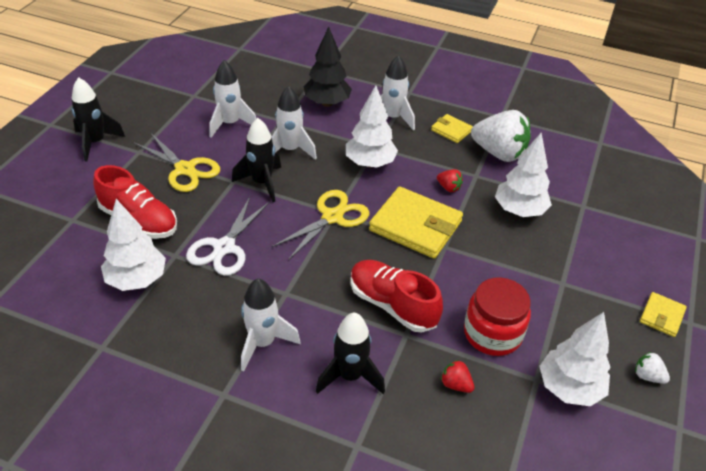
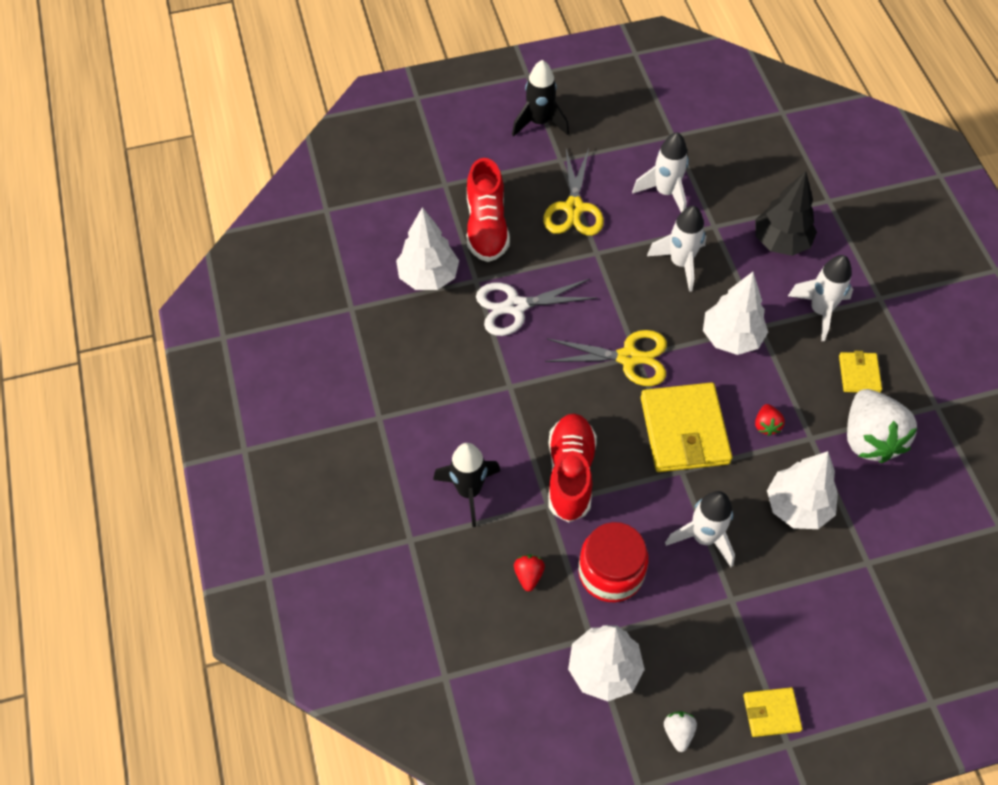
camera: 55 degrees right, 15 degrees up
(262, 183) = (616, 274): black rocket -> none
(263, 343) = (446, 408): white rocket -> white rocket (703, 537)

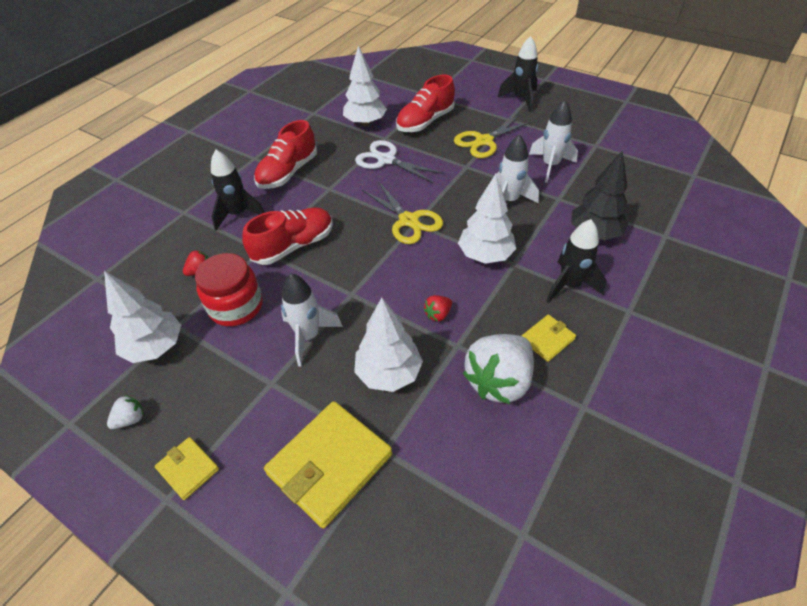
camera: 50 degrees right, 10 degrees down
(442, 404) = (288, 172): none -> red shoe
(684, 430) = (384, 276): yellow wallet -> yellow wallet (329, 464)
(820, 311) = (569, 285): white rocket -> black rocket

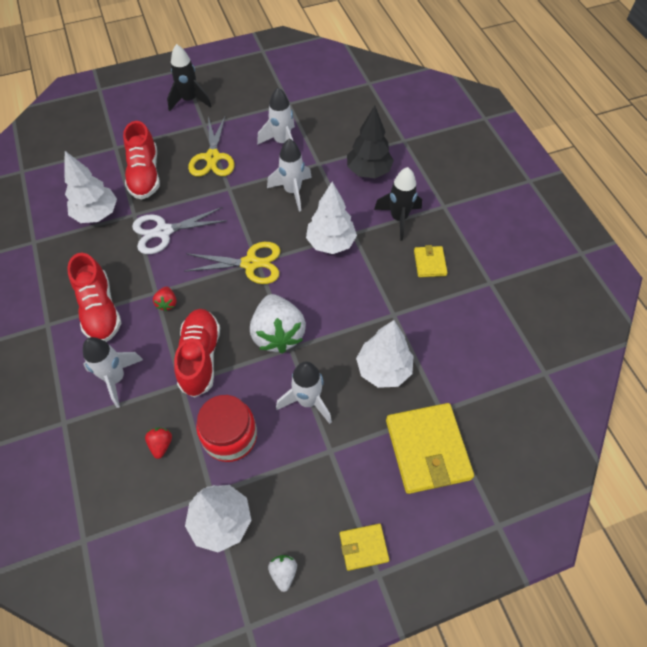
camera: 55 degrees left, 10 degrees up
(238, 214) = (116, 378): black rocket -> white rocket
(438, 314) = (358, 307): red strawberry -> red strawberry (167, 303)
(499, 381) = (439, 311): white strawberry -> white strawberry (278, 334)

